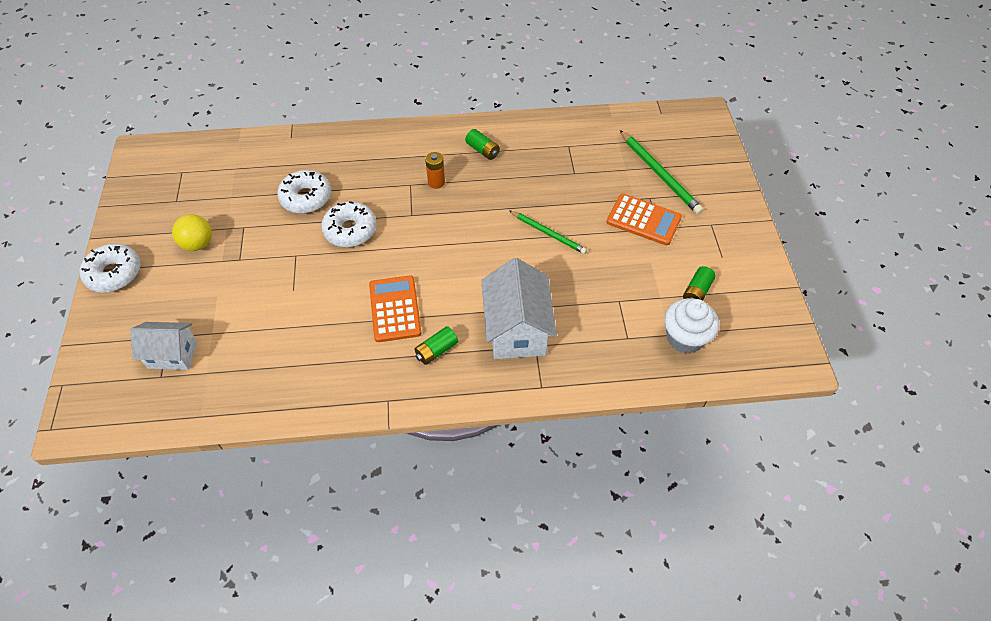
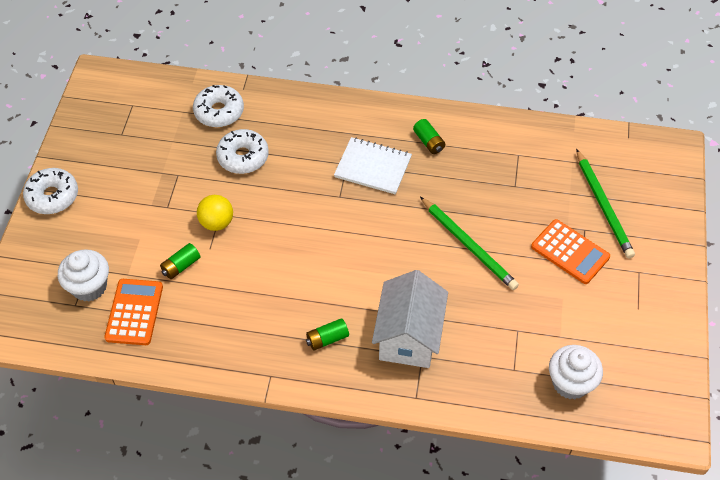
camera: 15 degrees right, 0 degrees up
(173, 354) = (89, 287): white house -> white cupcake
(198, 244) = (133, 183): yellow ball -> yellow ball (217, 223)
(350, 230) = (277, 200): white donut -> white donut (219, 112)
(395, 309) = (299, 289): orange calculator -> orange calculator (134, 312)
(436, 182) = (373, 167): orange battery -> white notebook
(548, 233) = (469, 245): green pencil -> green pencil, size x1.51
(697, 292) = (599, 339): green battery -> green battery (181, 266)

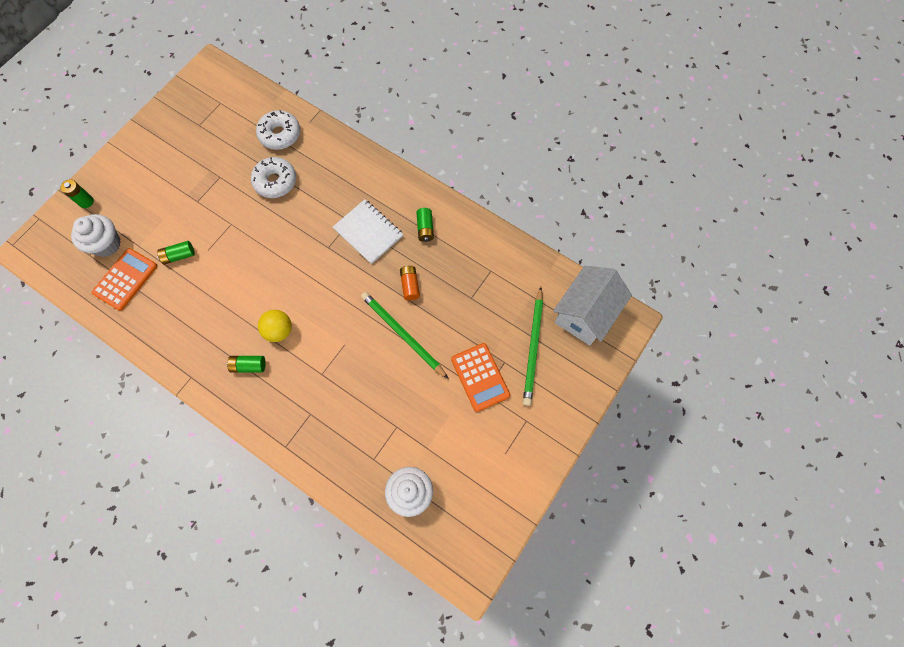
camera: 25 degrees right, 15 degrees up
(37, 254) = (86, 201): none -> green battery
(52, 196) = (122, 157): white donut -> none
(217, 223) = (224, 230): yellow ball -> yellow ball (279, 330)
(409, 337) = (310, 392): white house -> white house (585, 314)
(447, 198) = (410, 285): none -> orange battery
(469, 245) = (402, 334): green pencil -> green pencil turned 150 degrees clockwise

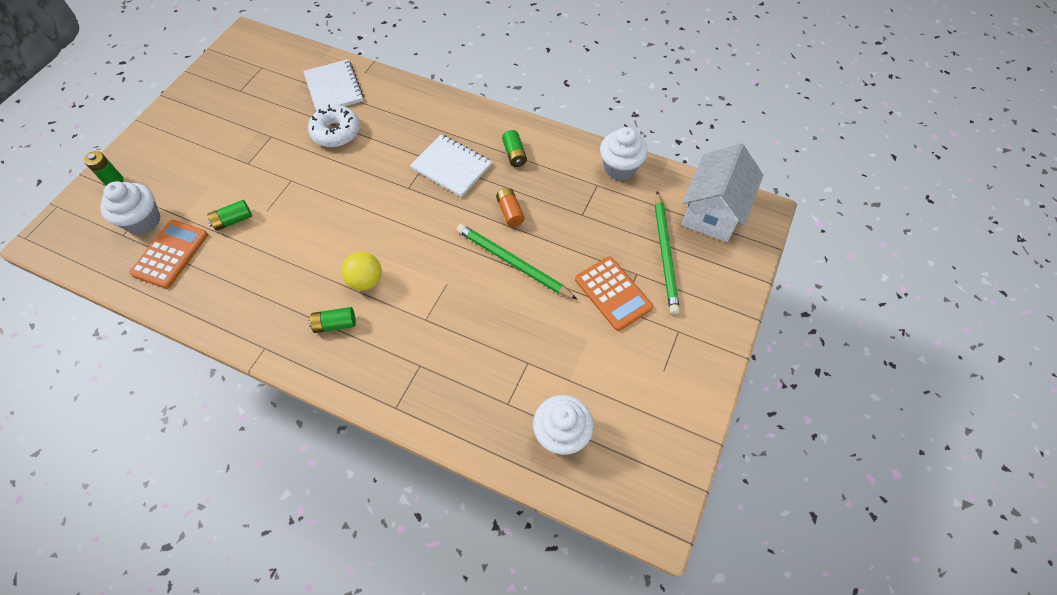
camera: 10 degrees left, 10 degrees down
(280, 134) = (334, 88): white donut -> white notebook
(514, 257) = (620, 168): none -> white cupcake

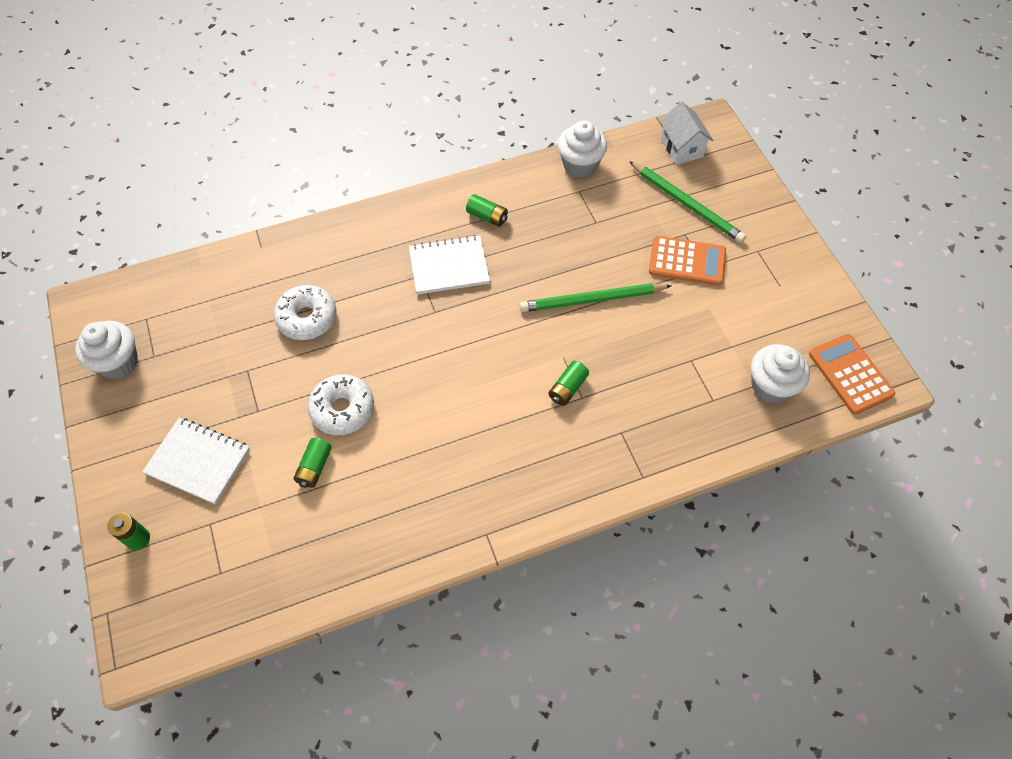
camera: 45 degrees left, 0 degrees up
(143, 221) = (224, 543): white cupcake -> white cupcake (118, 362)
(170, 254) = (295, 545): orange calculator -> orange calculator (850, 374)
(287, 201) = (343, 409): none -> white donut
(334, 88) = (250, 282): white notebook -> white notebook (198, 461)
(335, 324) = (518, 464): green battery -> green battery (568, 388)
(366, 281) = (498, 411): yellow ball -> none
(510, 212) = (541, 264): orange battery -> none
(713, 212) = (681, 148): white house -> white house, size x0.64

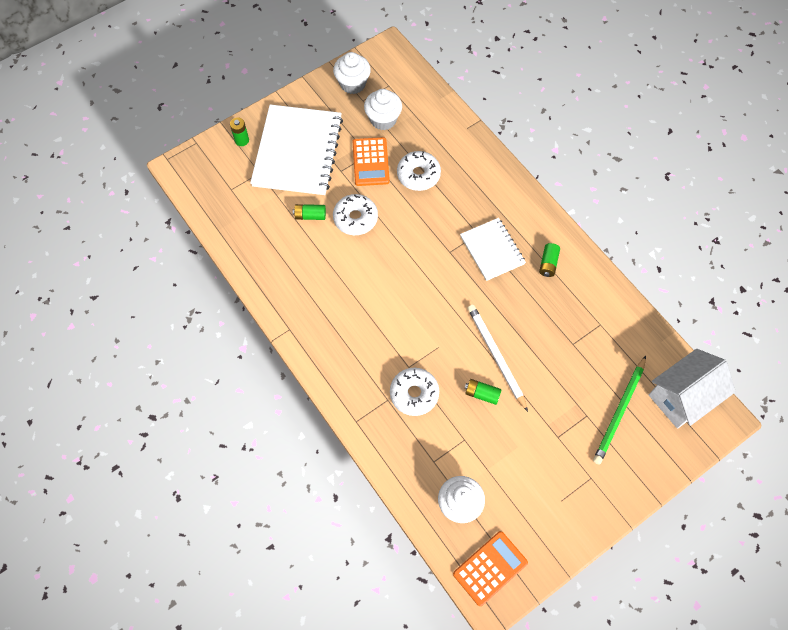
camera: 75 degrees right, 5 degrees up
(198, 461) = (297, 151): white notebook -> white notebook, size x1.78
(568, 388) = (413, 355): green battery -> green battery (482, 394)
(580, 165) = (628, 319): white cupcake -> white cupcake (383, 119)
(592, 300) = (496, 356): green pencil -> white pencil
(620, 400) = (414, 394): none -> white donut
(681, 148) = (682, 397): white house -> white house, size x1.57
(687, 261) = (558, 421): orange calculator -> orange calculator (370, 162)

